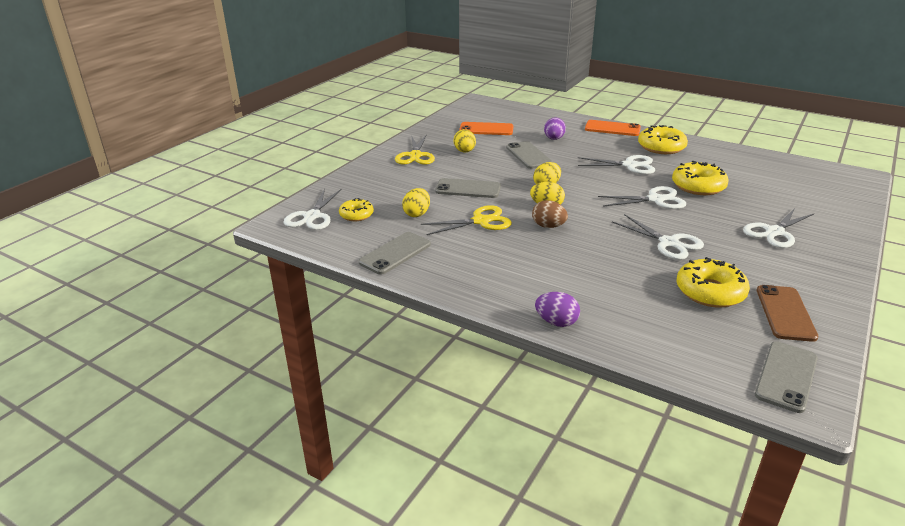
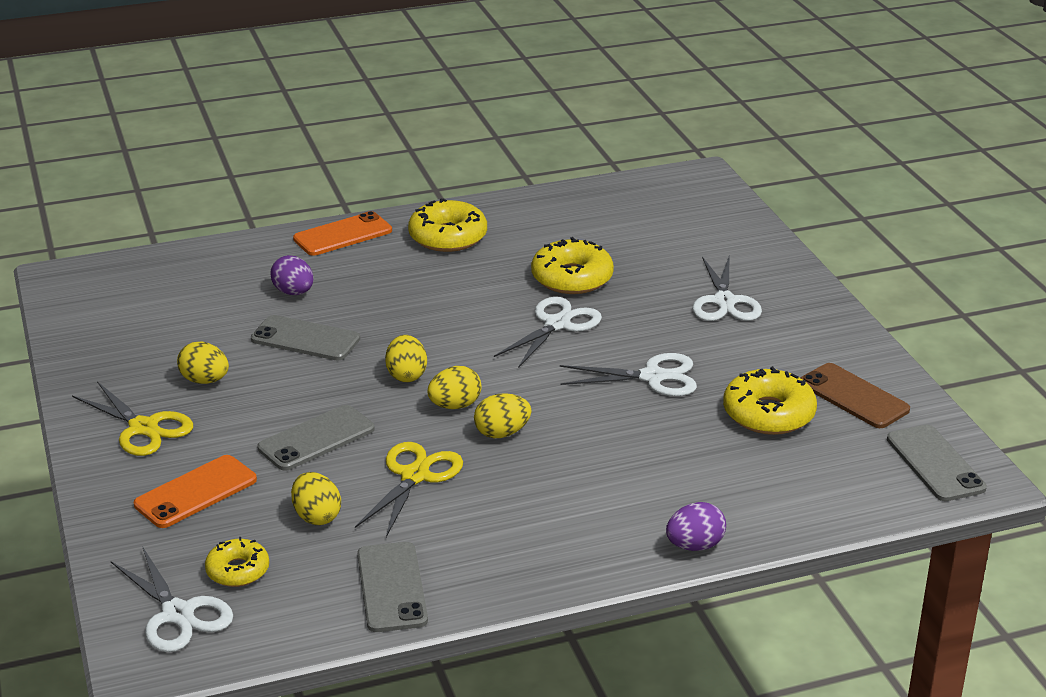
camera: 50 degrees left, 0 degrees up
(486, 129) = (168, 324): orange phone -> orange phone (195, 492)
(548, 226) = (502, 433): brown egg -> yellow egg
(629, 165) = (454, 287): white scissors -> none

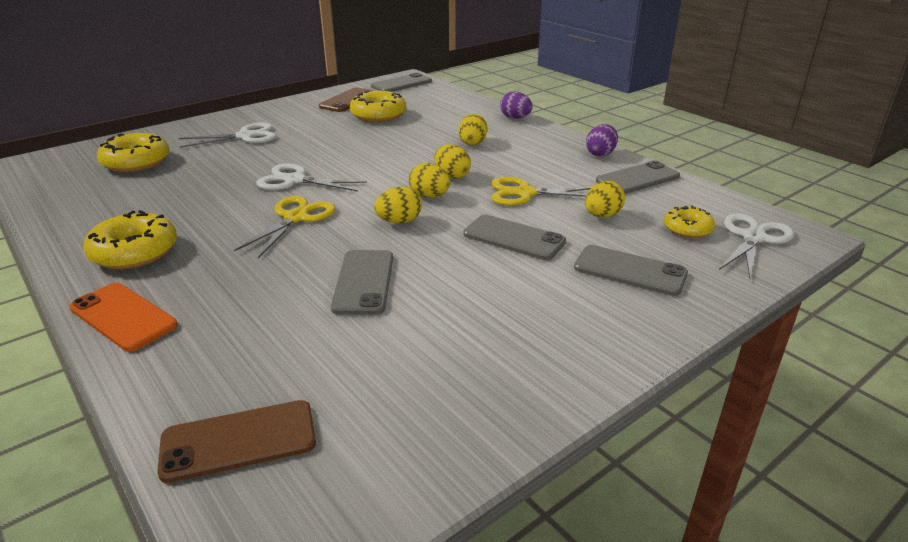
camera: 110 degrees left, 0 degrees up
(143, 428) = (573, 329): yellow scissors -> yellow scissors (295, 218)
(162, 273) = (239, 440): none -> brown phone
(195, 492) = (630, 271): orange phone -> grey phone
(205, 380) = (470, 319): yellow egg -> yellow egg (472, 142)
(293, 292) = (270, 314): purple egg -> purple egg (600, 154)
(572, 278) = (217, 186): yellow donut -> yellow donut (136, 162)
(652, 377) = (354, 144): white scissors -> none

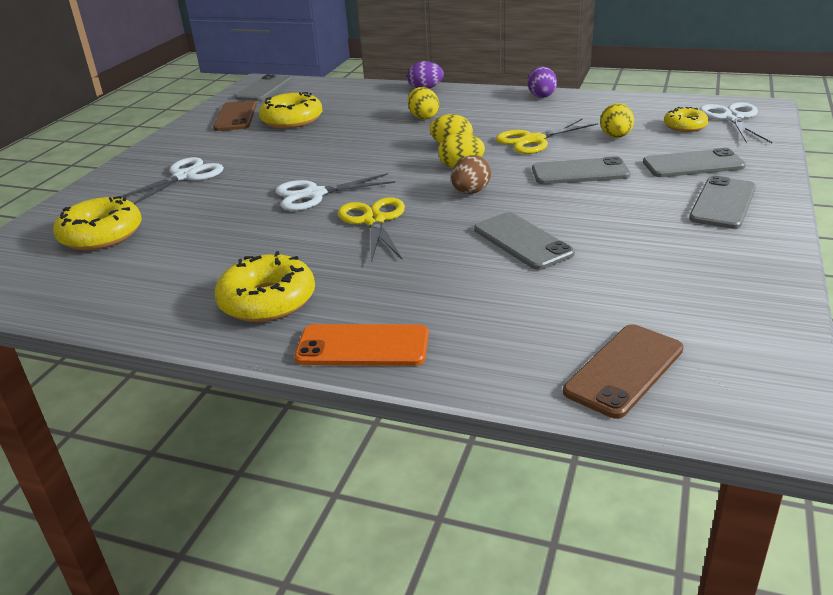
camera: 30 degrees left, 0 degrees up
(399, 221) = (470, 192): yellow egg -> brown egg
(638, 179) = (598, 105): grey phone -> grey phone (723, 203)

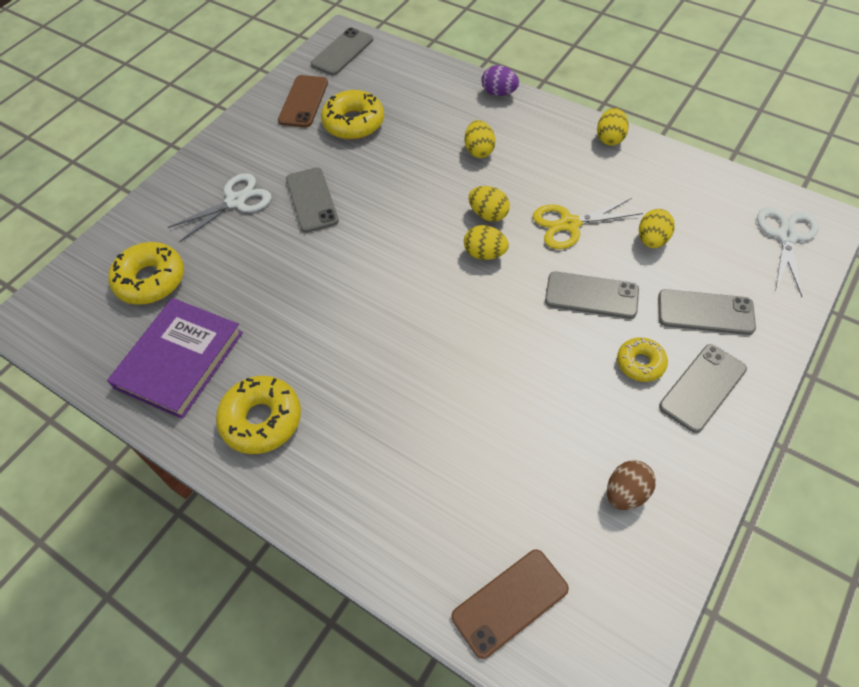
camera: 15 degrees right, 25 degrees up
(152, 279) = (179, 360): none -> purple book
(314, 194) = (340, 265): white scissors -> none
(362, 346) = (319, 505): orange phone -> none
(374, 221) = (379, 324): yellow scissors -> none
(470, 192) = (478, 301): brown egg -> brown egg (626, 493)
(522, 241) = (496, 395): grey phone -> grey phone (311, 200)
(541, 96) = (610, 138): purple egg -> yellow egg
(685, 126) = (730, 238): yellow donut -> yellow donut (640, 363)

